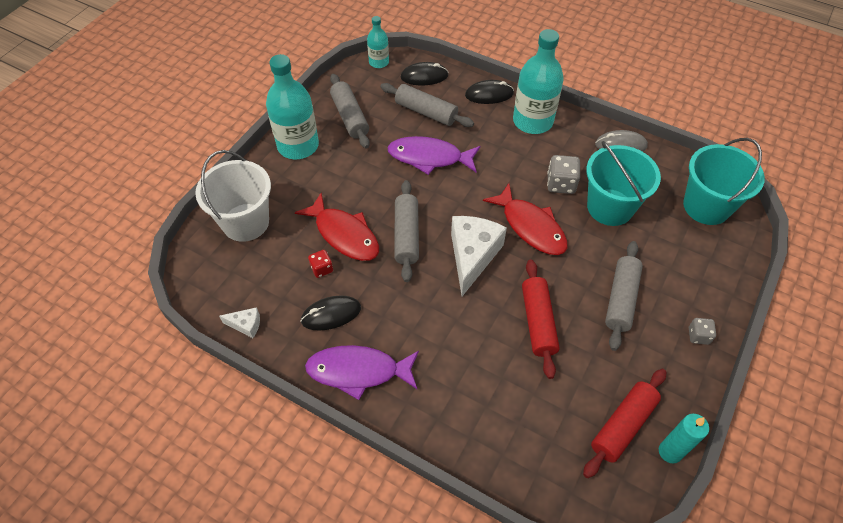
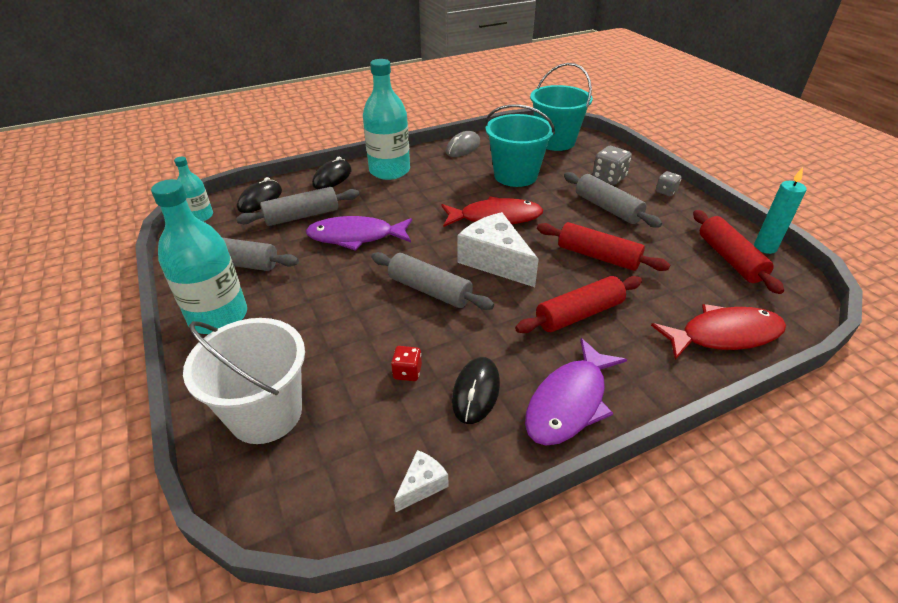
camera: 55 degrees left, 15 degrees down
(344, 234) = (380, 333): red fish -> red fish (724, 335)
(429, 157) = (356, 237): purple fish -> purple fish turned 45 degrees clockwise
(452, 339) = (579, 314): none -> red rolling pin
(561, 184) = (468, 186): grey dice -> grey dice (609, 178)

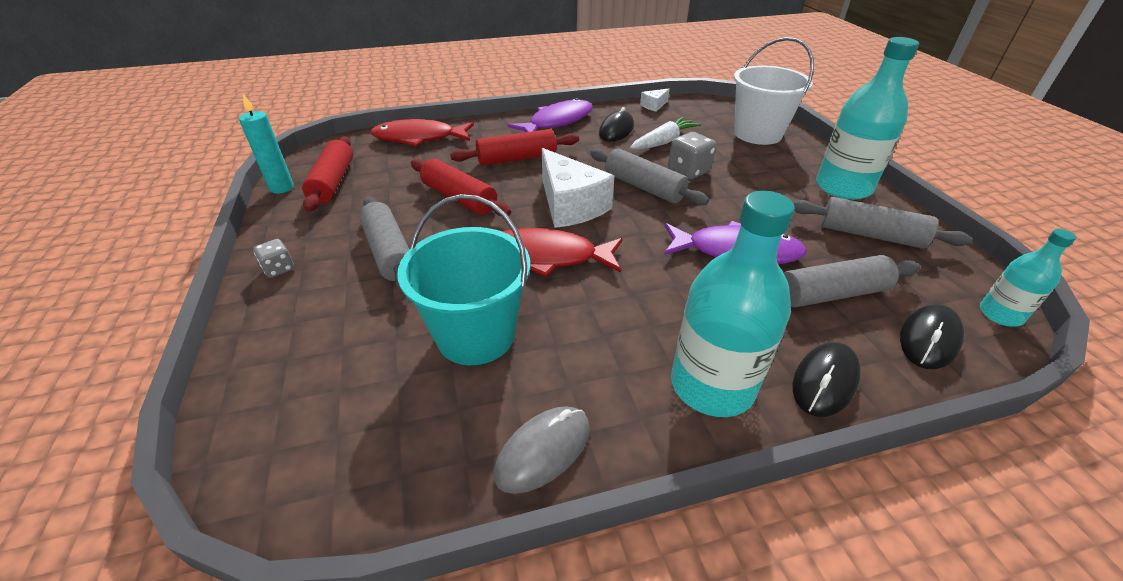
camera: 170 degrees left, 0 degrees up
(407, 372) = (663, 142): red dice -> white carrot
(555, 141) = (320, 438): turquoise bucket -> none
(609, 178) = (327, 307): grey dice -> grey dice (688, 171)

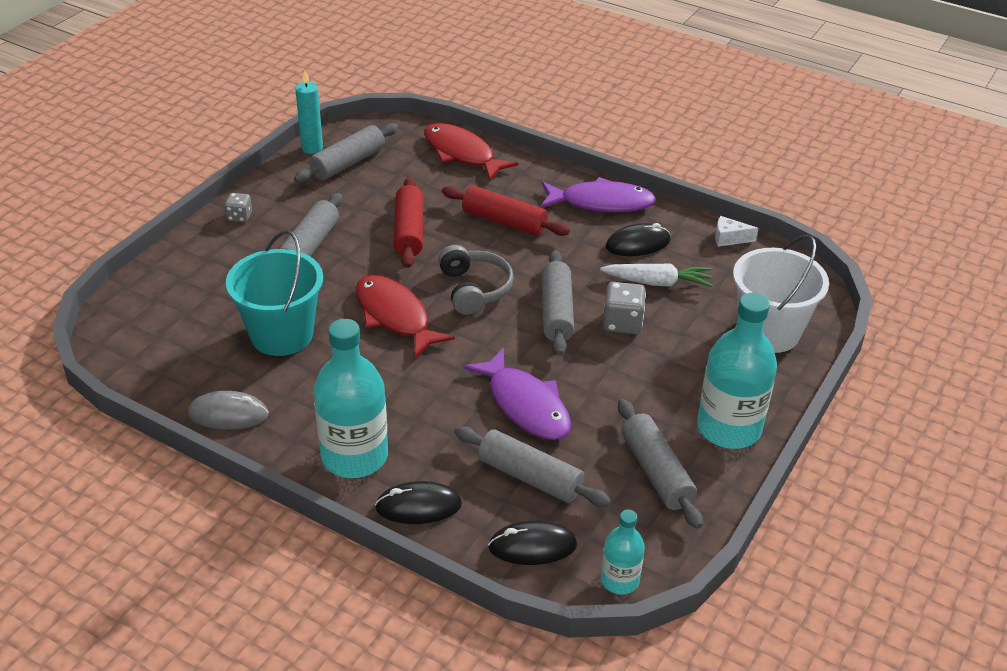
camera: 45 degrees right, 0 degrees up
(333, 182) = (348, 163): red rolling pin -> grey rolling pin
(570, 205) = (474, 289): white cheese -> grey headphones

